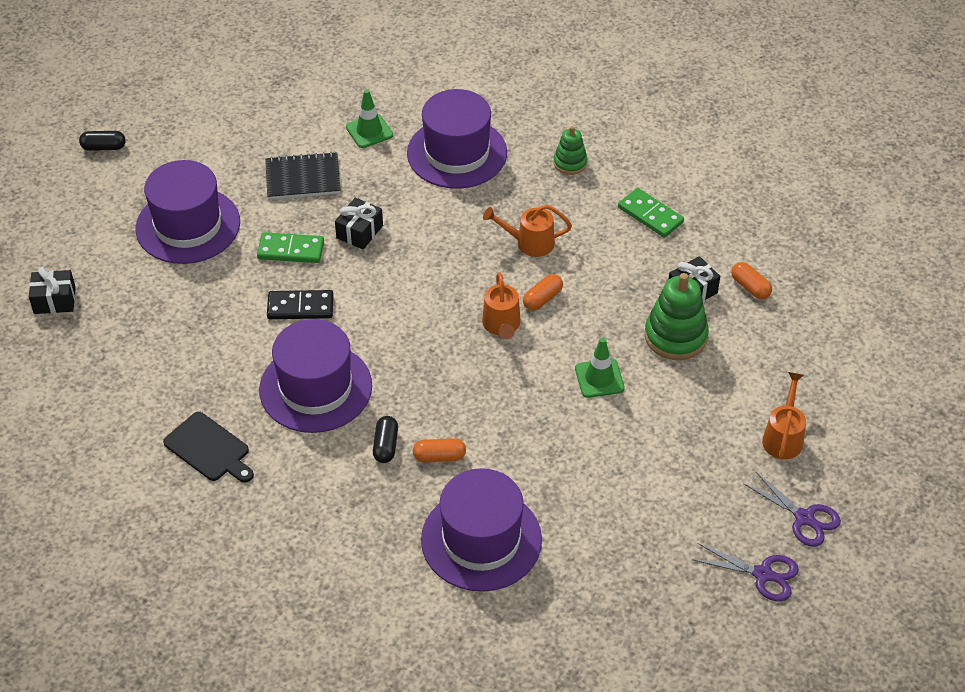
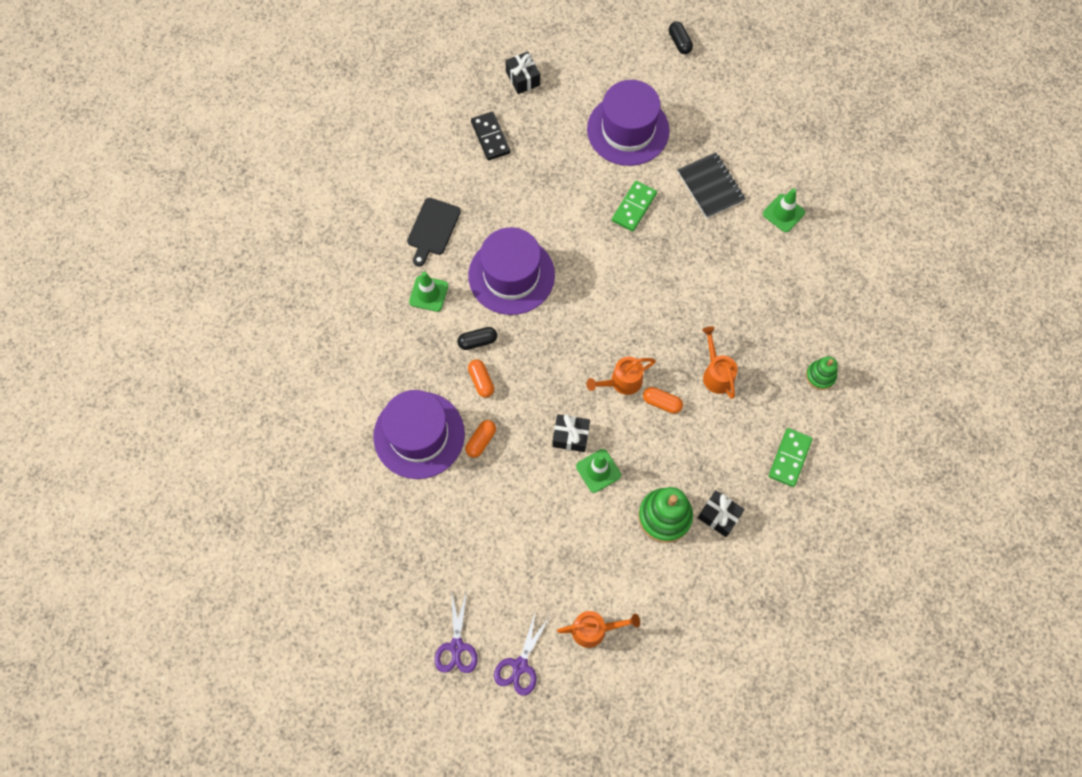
camera: 70 degrees right, 20 degrees up
(291, 250) = (634, 207): green domino -> green domino turned 45 degrees clockwise
(296, 478) = (428, 294): none -> green traffic cone
(300, 307) = (581, 236): black domino -> black domino (490, 137)
(359, 232) = (673, 247): black gift -> black gift (570, 436)
(457, 153) = (790, 286): purple hat -> none
(750, 287) = (743, 562): orange capsule -> orange capsule (481, 441)

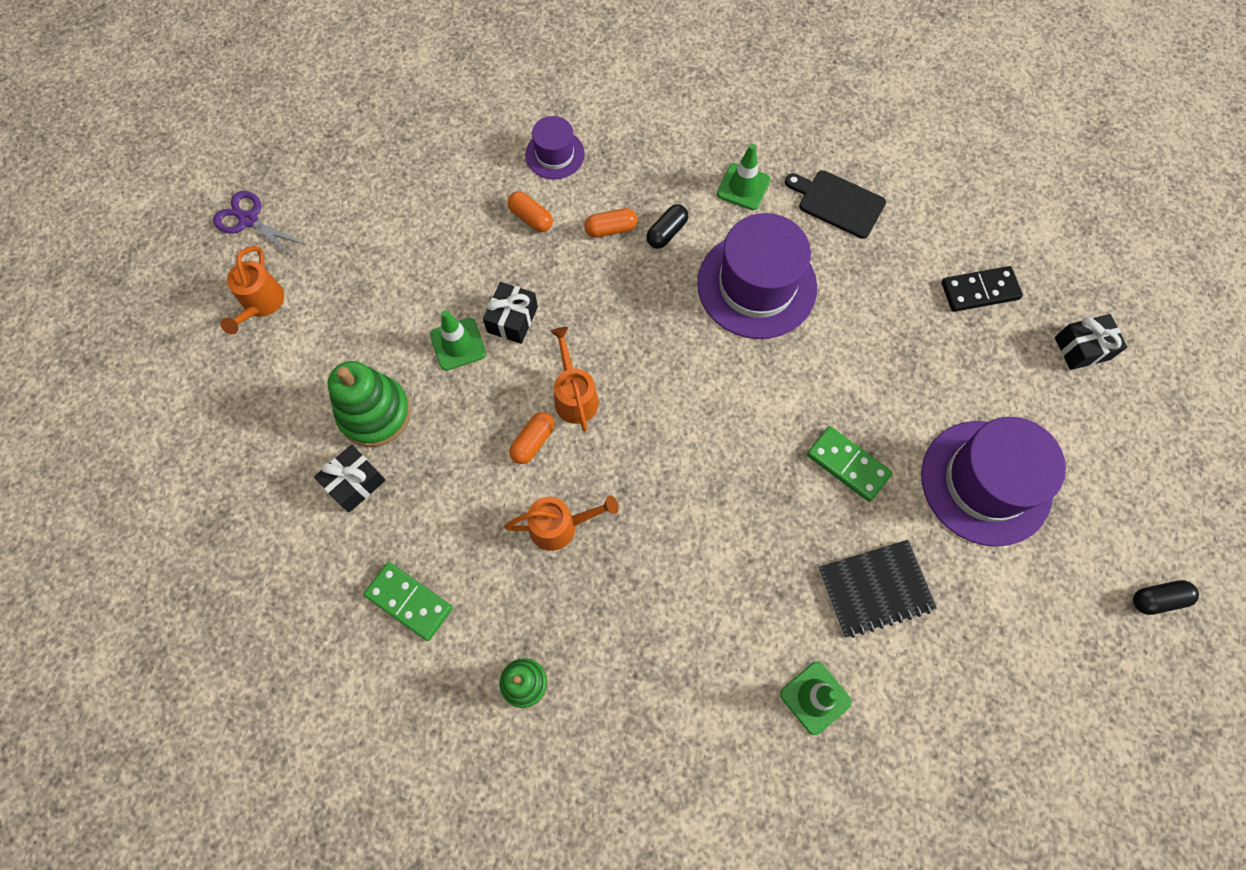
camera: 100 degrees right, 0 degrees up
(419, 435) = (555, 154): purple hat -> purple hat, size x0.53
(456, 646) = (293, 161): purple scissors -> none
(477, 341) = (666, 232): black capsule -> black capsule turned 45 degrees clockwise

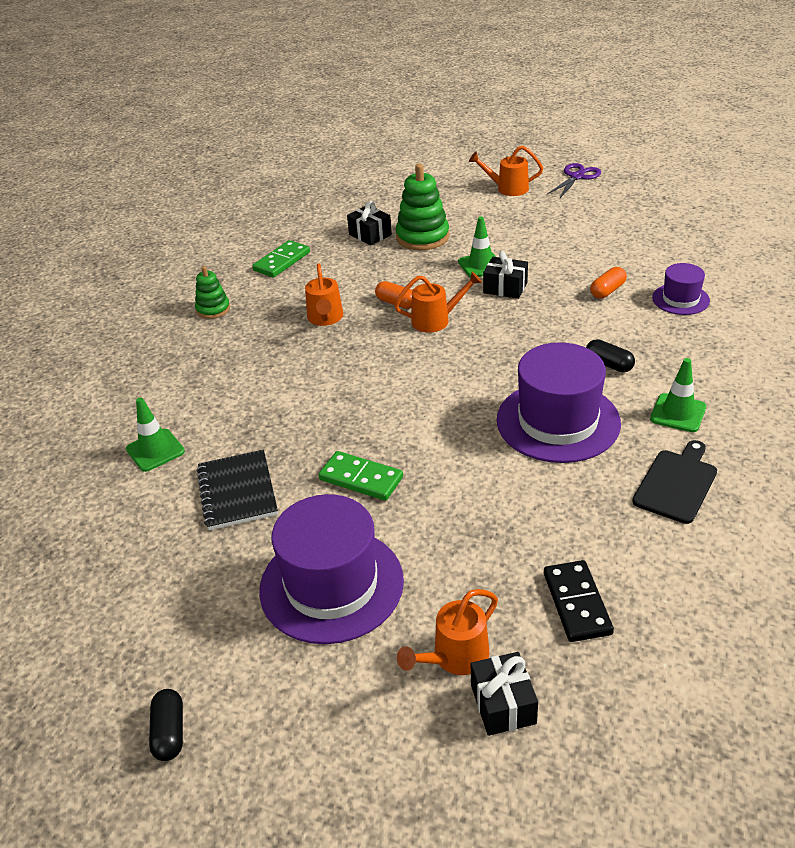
camera: 95 degrees right, 30 degrees down
(611, 229) = (605, 332): orange capsule -> none
(847, 465) = (361, 478): green domino -> green domino turned 75 degrees clockwise
(1046, 381) = (454, 658): none -> orange watering can

